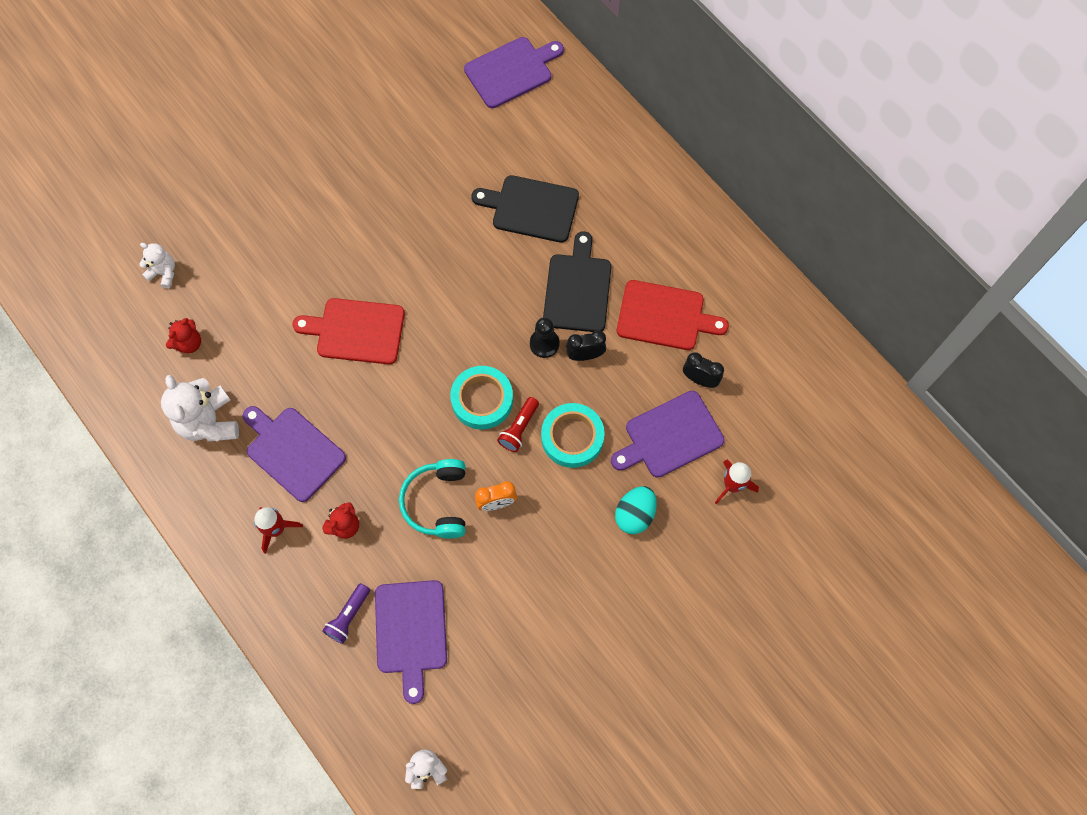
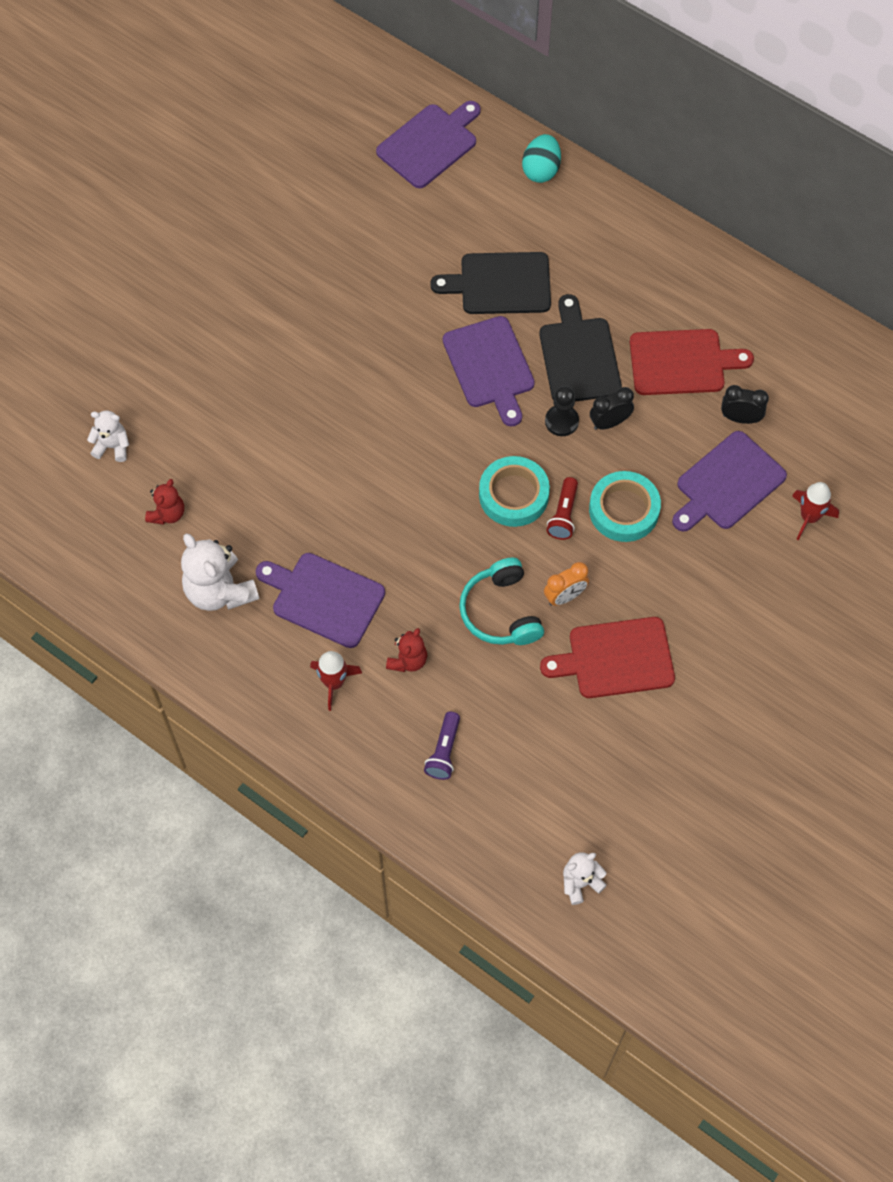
camera: 15 degrees left, 5 degrees down
(356, 331) = (351, 457): red cutting board -> red cutting board (615, 659)
(411, 632) = (517, 750): purple cutting board -> purple cutting board (490, 366)
(634, 514) = (716, 572): turquoise egg -> turquoise egg (541, 170)

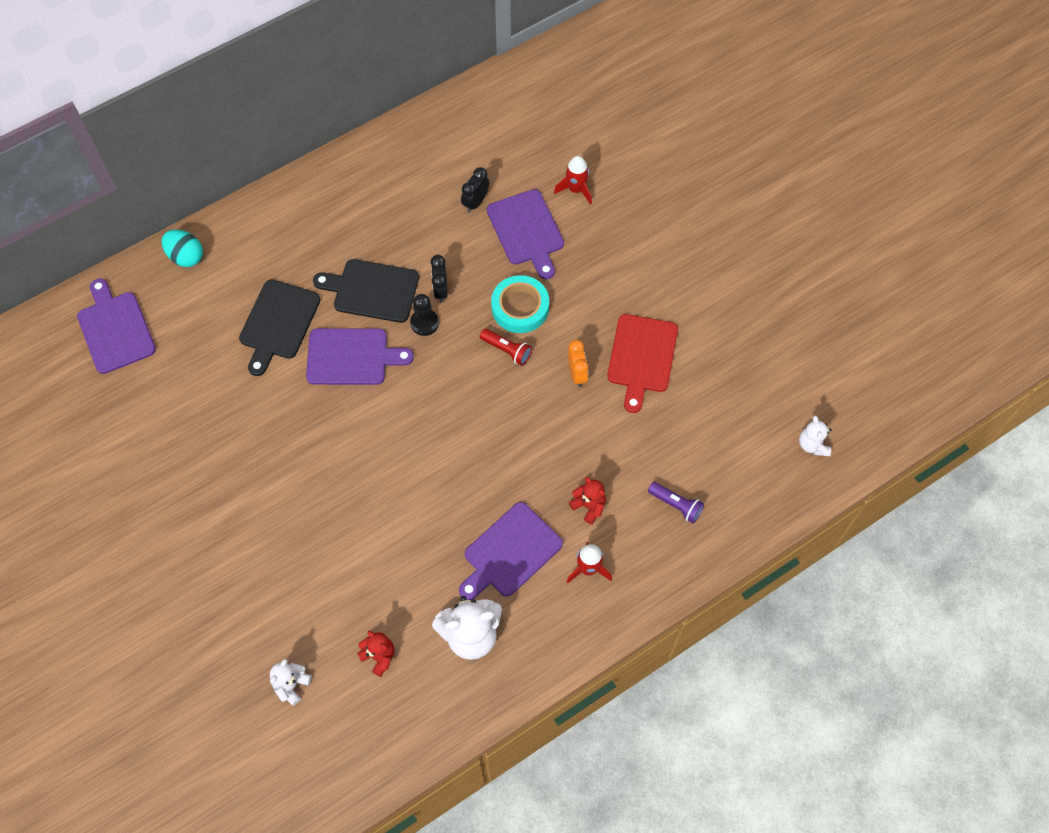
camera: 70 degrees left, 0 degrees up
(500, 612) = (572, 424): turquoise headphones -> none
(513, 495) = (475, 379): turquoise tape -> none
(682, 362) = (410, 222): red cutting board -> none

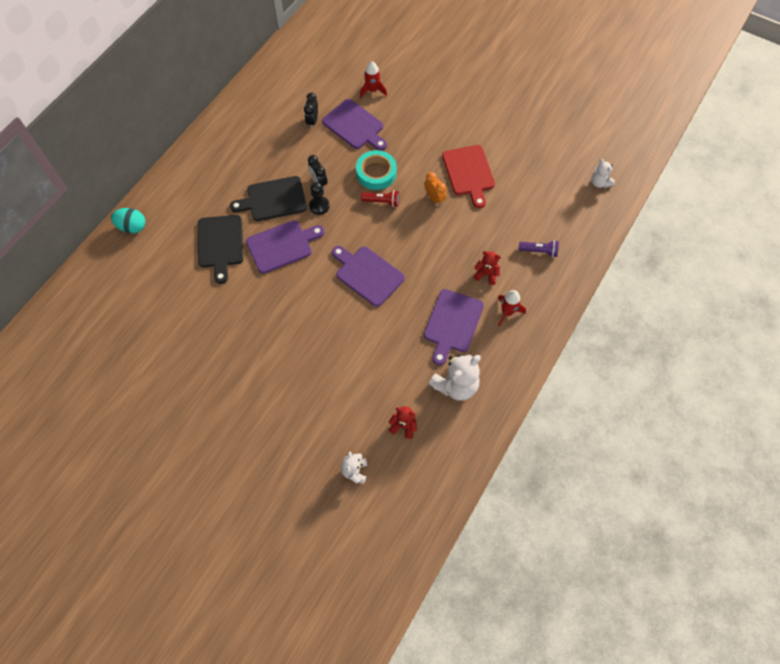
camera: 25 degrees left, 0 degrees up
(115, 329) = (106, 293): purple cutting board -> purple cutting board (367, 274)

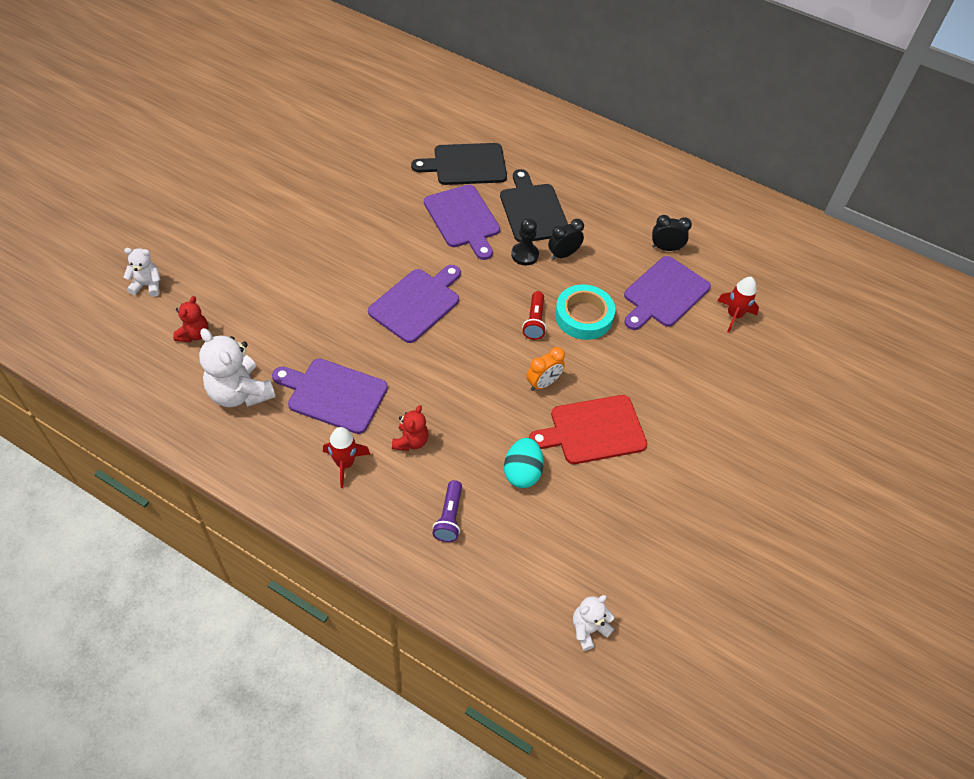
camera: 85 degrees right, 10 degrees down
(132, 227) = (489, 94): turquoise egg -> turquoise egg (522, 472)

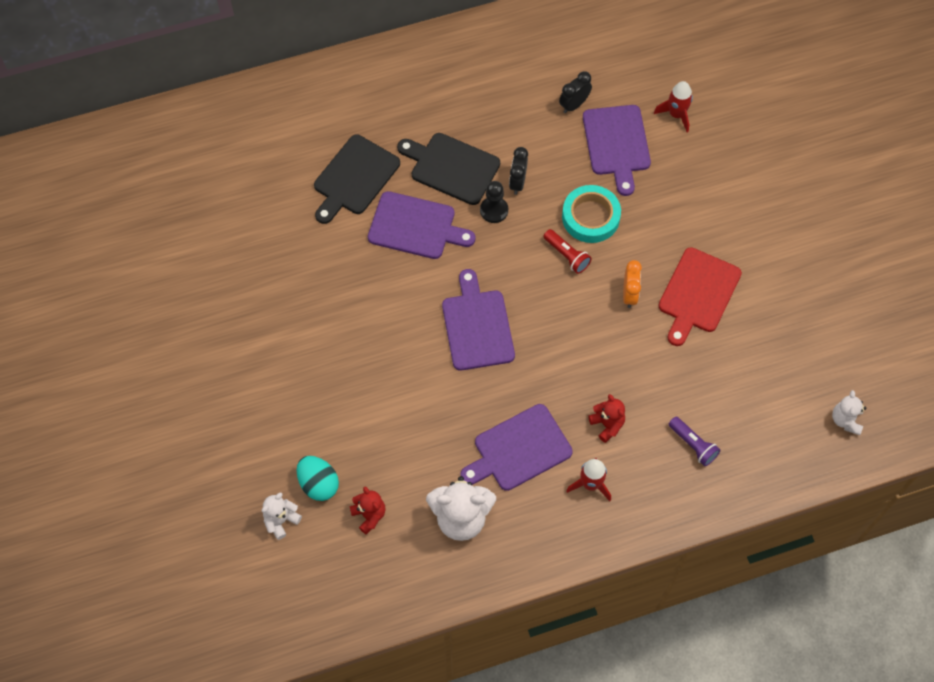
camera: 45 degrees left, 10 degrees up
(522, 472) = (694, 369): turquoise egg -> turquoise egg (318, 484)

